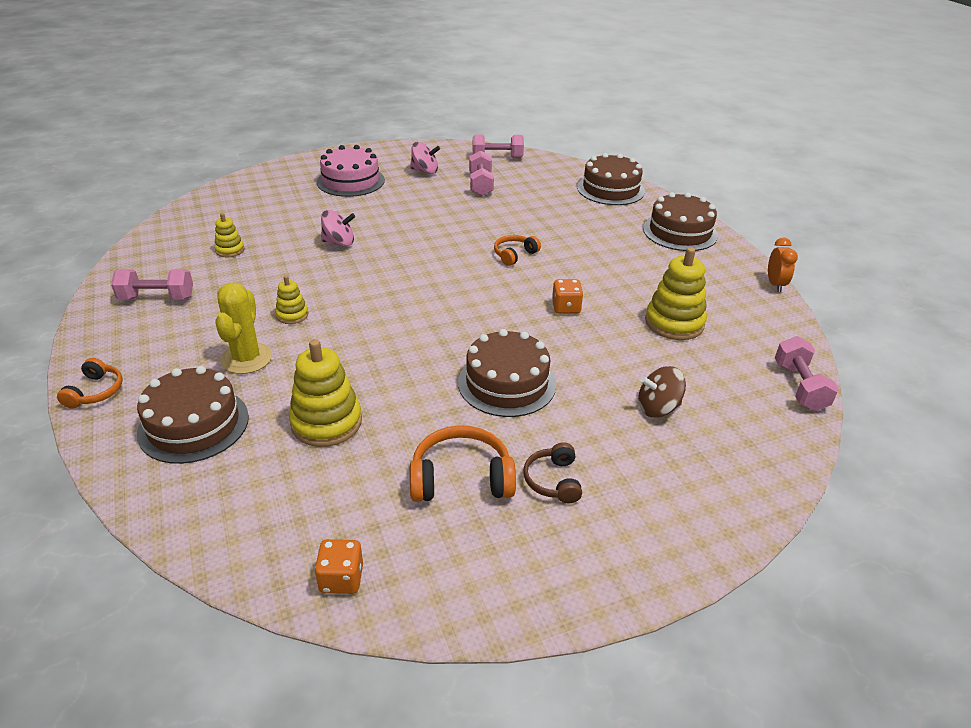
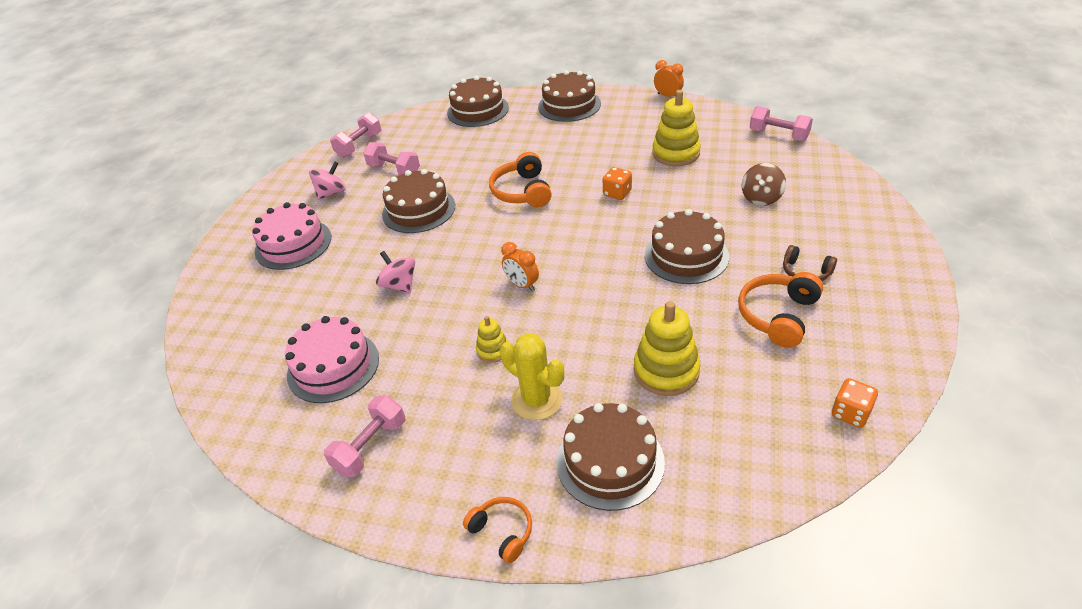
camera: 50 degrees left, 5 degrees up
(230, 250) = (333, 366): yellow stacking toy -> pink cake
(339, 242) = (399, 285): pink spinning top -> pink spinning top turned 75 degrees counterclockwise
(385, 300) = (522, 285): none -> orange clock
(440, 215) = (418, 210): none -> brown cake
(514, 255) = (523, 191): orange headphones -> orange headphones, size x1.62

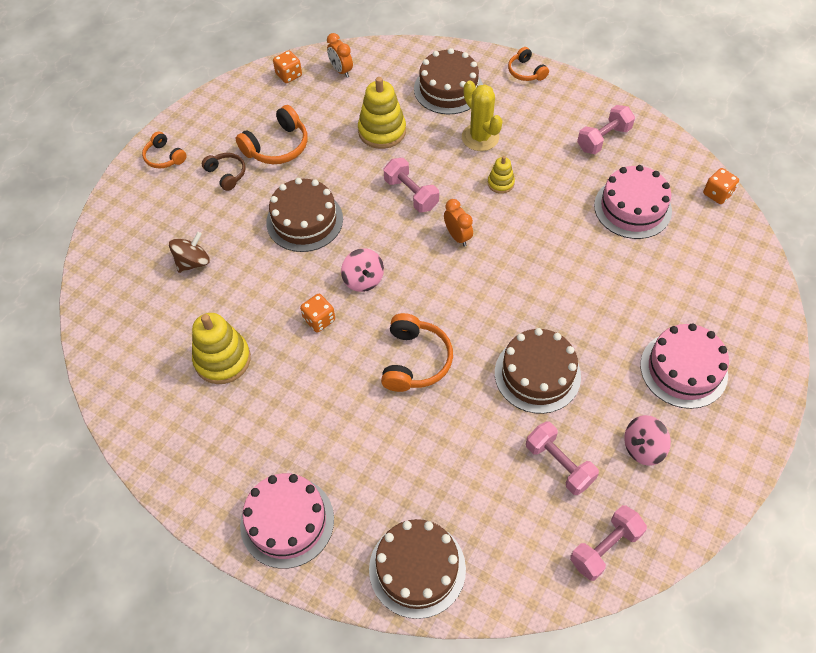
camera: 165 degrees left, 15 degrees up
(226, 412) = (717, 194): none -> orange dice
(399, 285) = (569, 273): pink spinning top -> pink spinning top (363, 280)
(569, 105) = (287, 521): brown cake -> pink cake
(668, 96) = (153, 483): orange clock -> orange clock (341, 70)
(778, 135) = (98, 346): pink dumbbell -> pink dumbbell (411, 194)
(891, 269) = (164, 157): none -> orange headphones

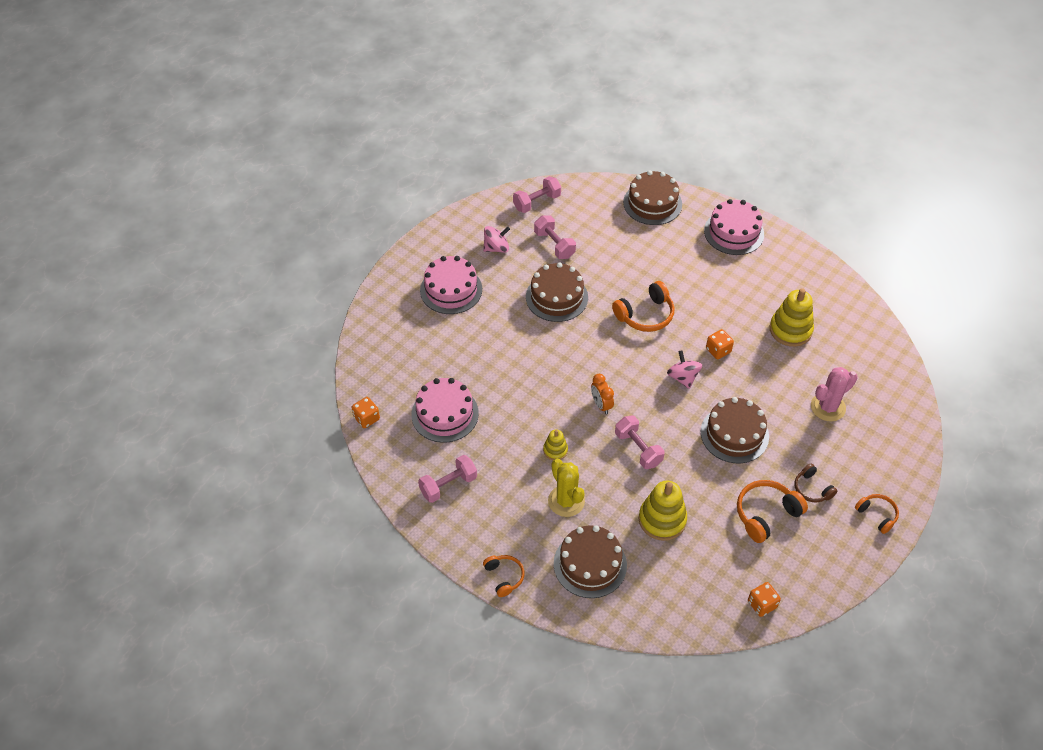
camera: 175 degrees left, 5 degrees down
(193, 262) = (828, 407): brown spinning top -> pink cactus
(341, 70) = (704, 603): orange clock -> none
(414, 360) = (645, 315): orange headphones -> orange headphones turned 135 degrees counterclockwise

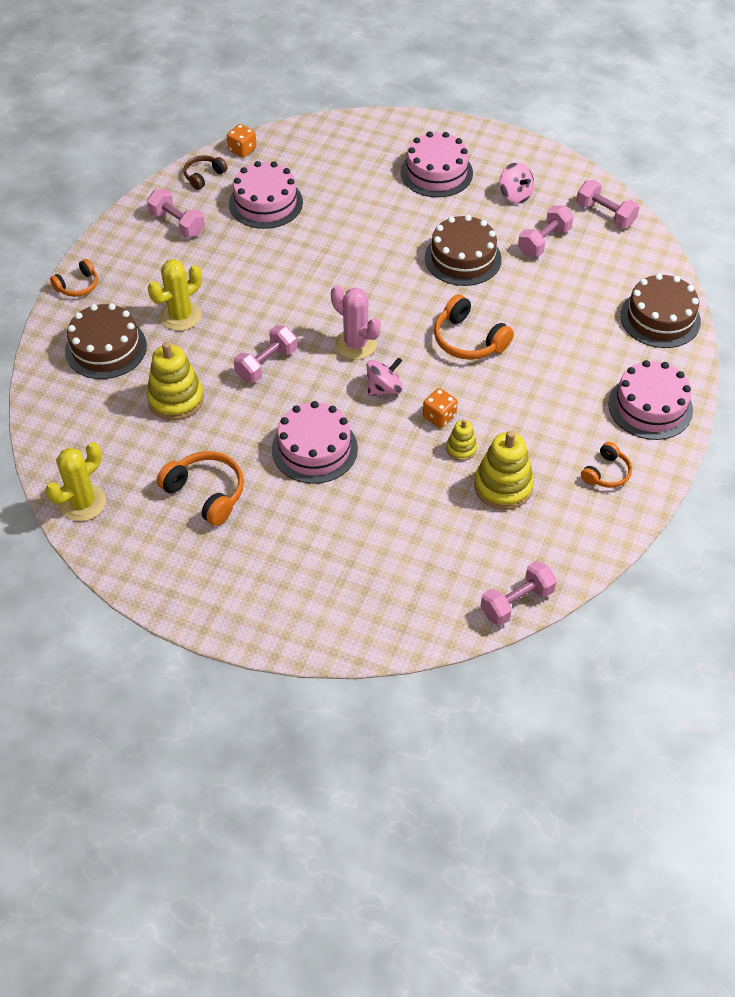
camera: 75 degrees right, 0 degrees up
(555, 450) = (244, 295): yellow stacking toy -> yellow stacking toy (461, 449)
(601, 405) = (318, 322): orange clock -> none
(734, 434) = (314, 449): brown cake -> pink cake
(762, 604) = (83, 503): orange dice -> yellow cactus
(812, 489) = (255, 535): brown headphones -> brown headphones (204, 176)
(828, 407) = (387, 539): pink cactus -> pink cactus (355, 344)
(877, 515) = (232, 607): orange headphones -> orange headphones (606, 473)
(890, 347) = (516, 602): none -> pink dumbbell

